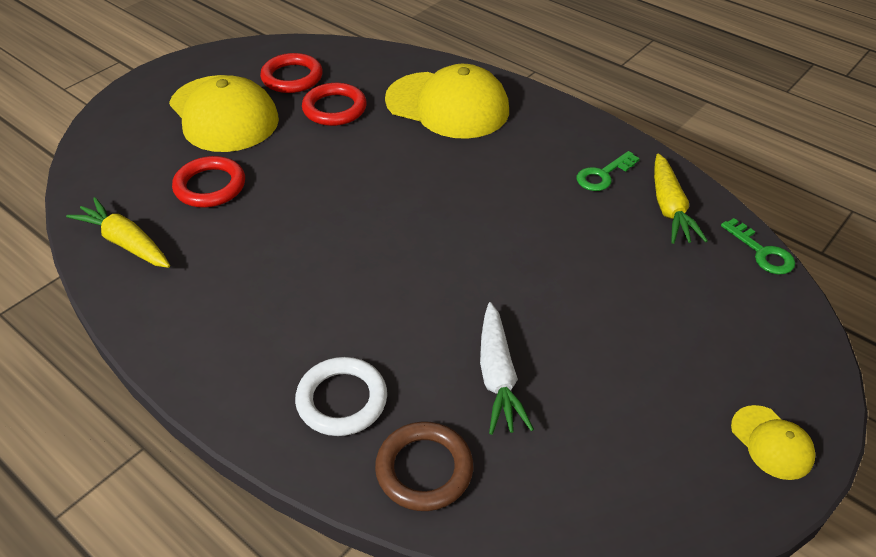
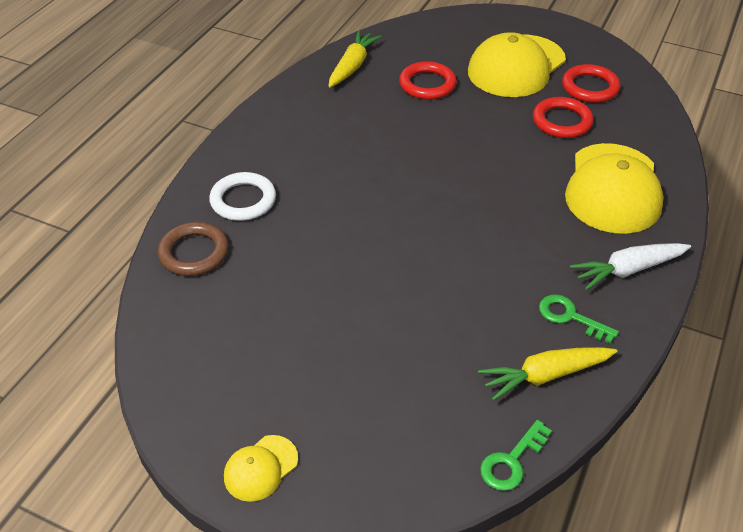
camera: 75 degrees right, 0 degrees up
(498, 376) = (286, 278): white carrot -> white carrot (628, 270)

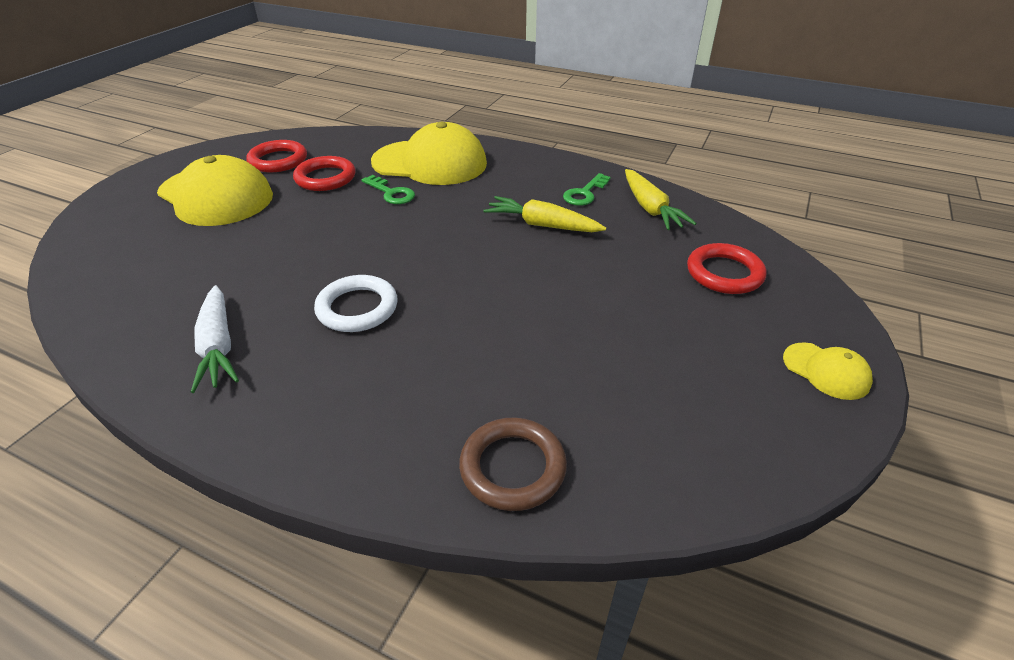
camera: 90 degrees left, 5 degrees down
(243, 200) = (403, 419): white ring -> white ring (357, 308)
(352, 66) = (127, 316): yellow carrot -> yellow carrot (542, 225)
(427, 84) = (213, 254): red ring -> red ring (724, 273)
(512, 461) = (740, 228): green key -> green key (391, 193)
(628, 270) = (529, 166): white carrot -> white carrot (218, 346)

